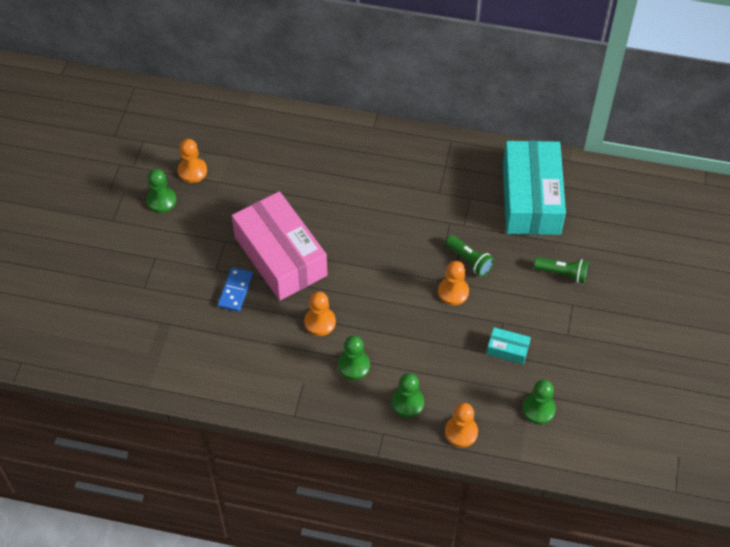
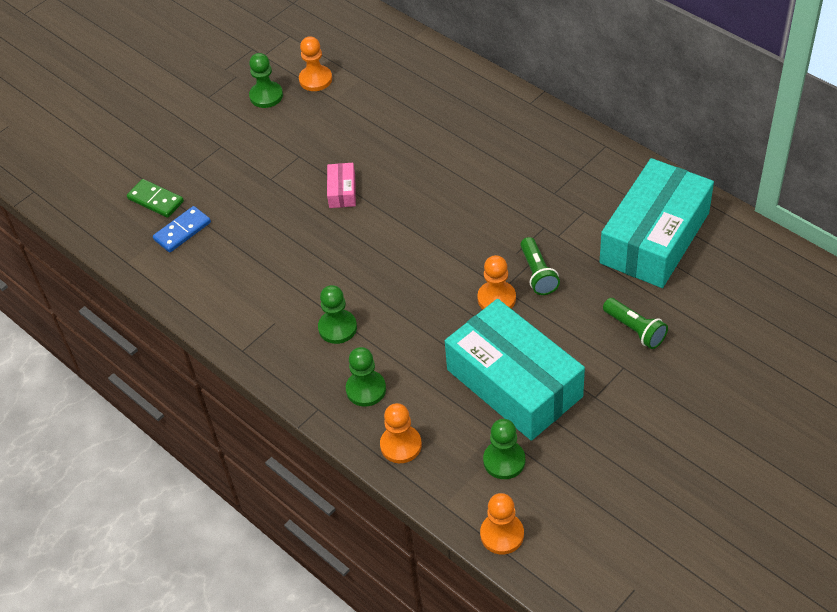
camera: 35 degrees right, 5 degrees down
(134, 326) = (156, 200): none -> green domino
(235, 291) = (274, 206): blue domino -> blue domino (182, 231)
(280, 256) = (342, 191): pink box -> pink box, size x0.40
(320, 322) = (334, 271): orange pawn -> orange pawn (502, 534)
(507, 349) = (514, 383): turquoise box -> turquoise box, size x2.48

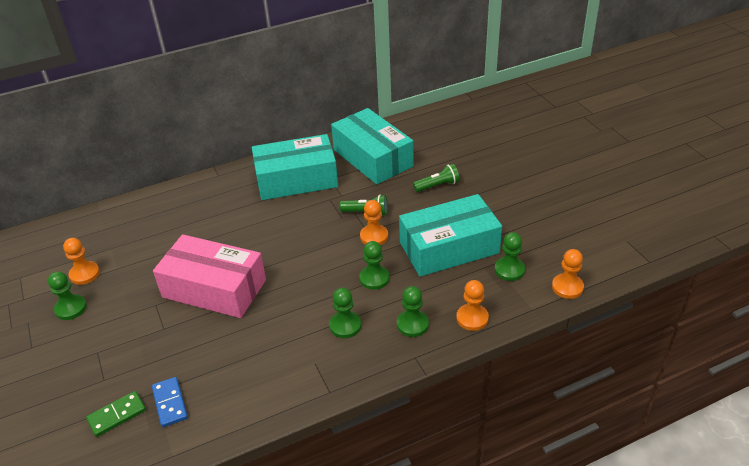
camera: 70 degrees left, 10 degrees down
(342, 191) = (214, 288): pink box -> pink box, size x2.48
(423, 326) = (374, 278): none -> green pawn
(563, 179) = (296, 179): none -> turquoise box

